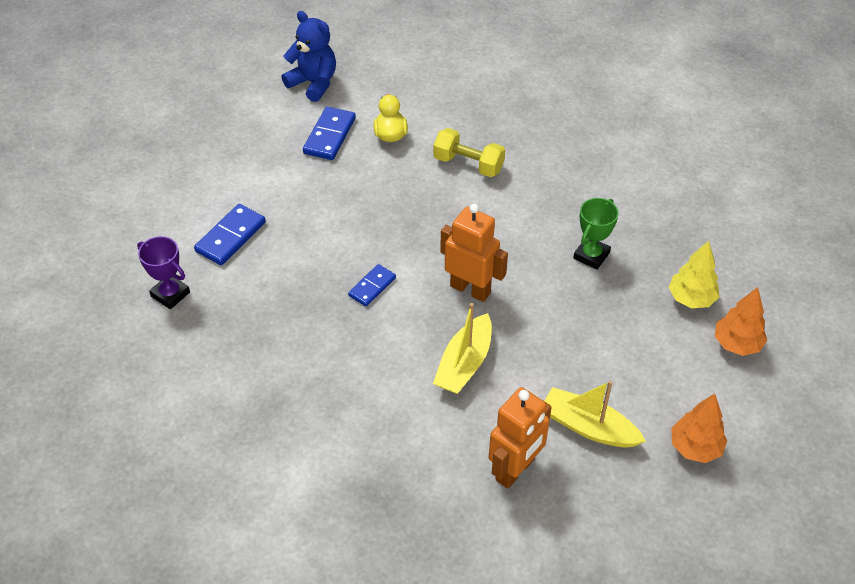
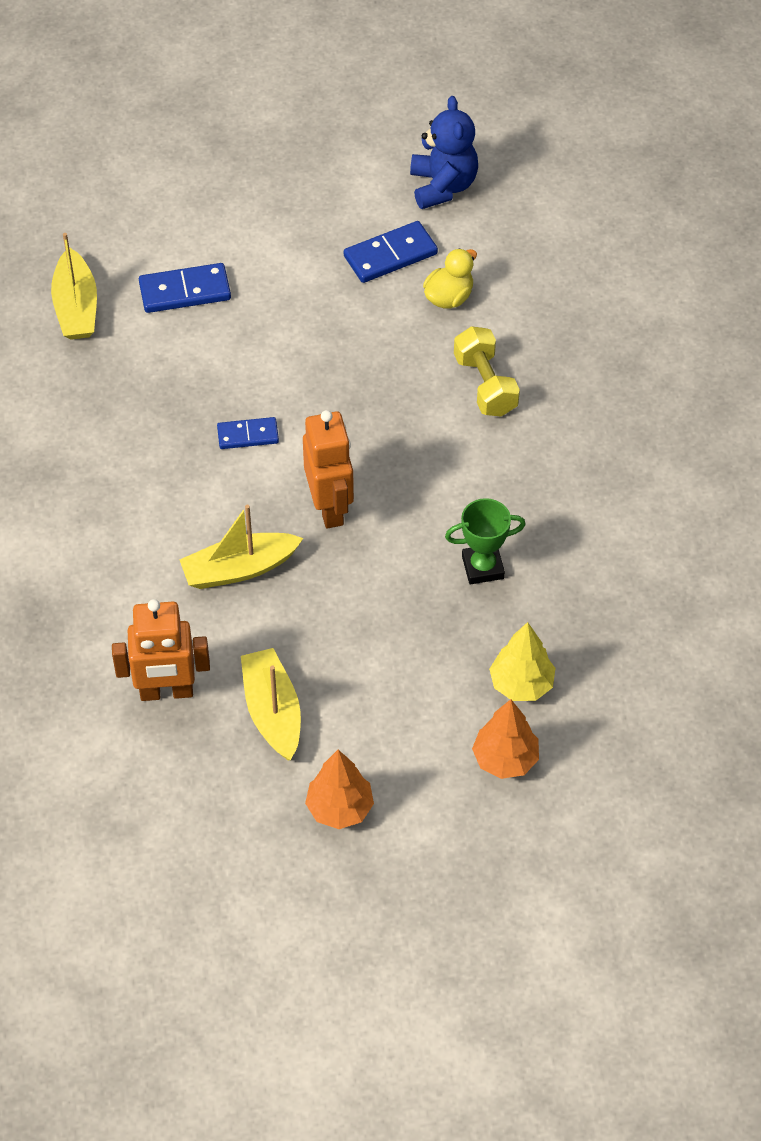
camera: 45 degrees right, 5 degrees up
(170, 294) = (76, 307): purple trophy -> yellow boat

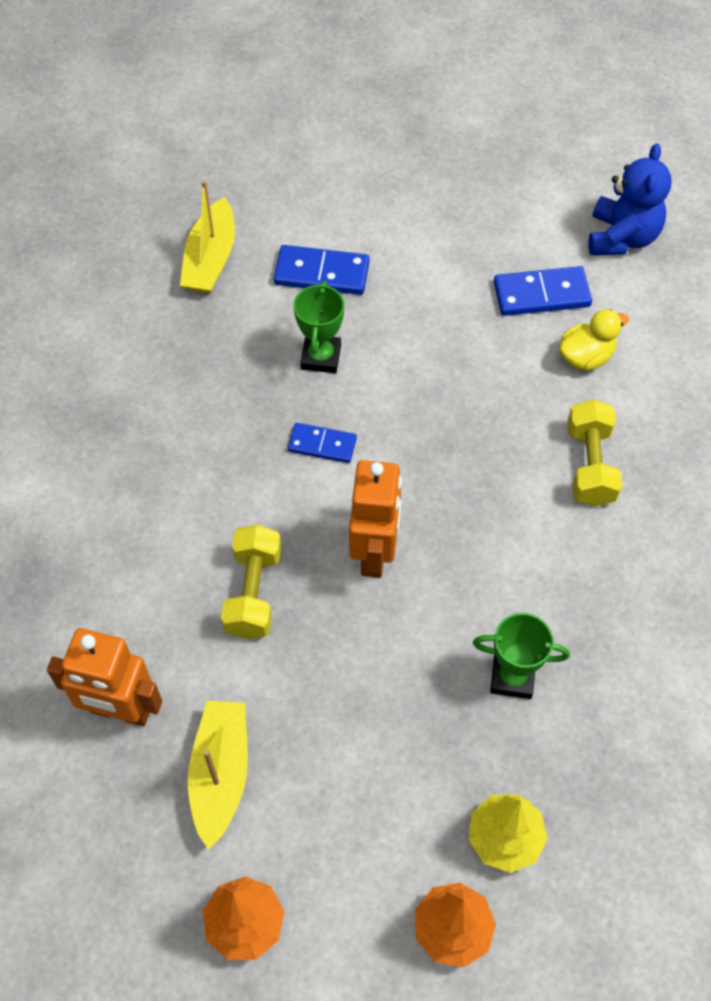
camera: 20 degrees right, 5 degrees up
(215, 363) = (321, 357): none -> green trophy
(239, 569) = (253, 592): yellow boat -> yellow dumbbell

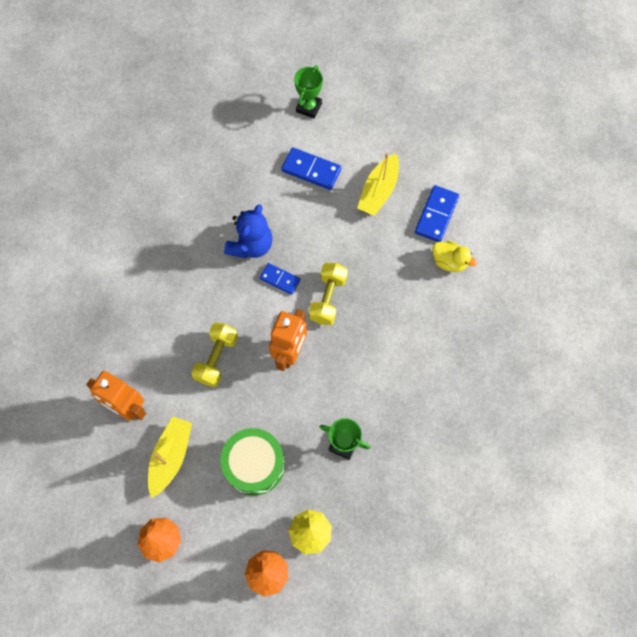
camera: 15 degrees right, 10 degrees up
(211, 259) = (249, 145): yellow boat -> yellow boat (378, 191)
(321, 357) = (295, 224): green trophy -> green trophy (309, 107)
(371, 749) = (254, 464): none -> green drum
(541, 294) = (436, 215): blue domino -> blue domino turned 75 degrees counterclockwise
(586, 357) = (449, 262): yellow duck -> yellow duck turned 45 degrees clockwise
(589, 465) = (428, 330): yellow dumbbell -> yellow dumbbell (328, 298)
(621, 237) = (497, 188): blue teddy bear -> blue teddy bear (251, 245)

